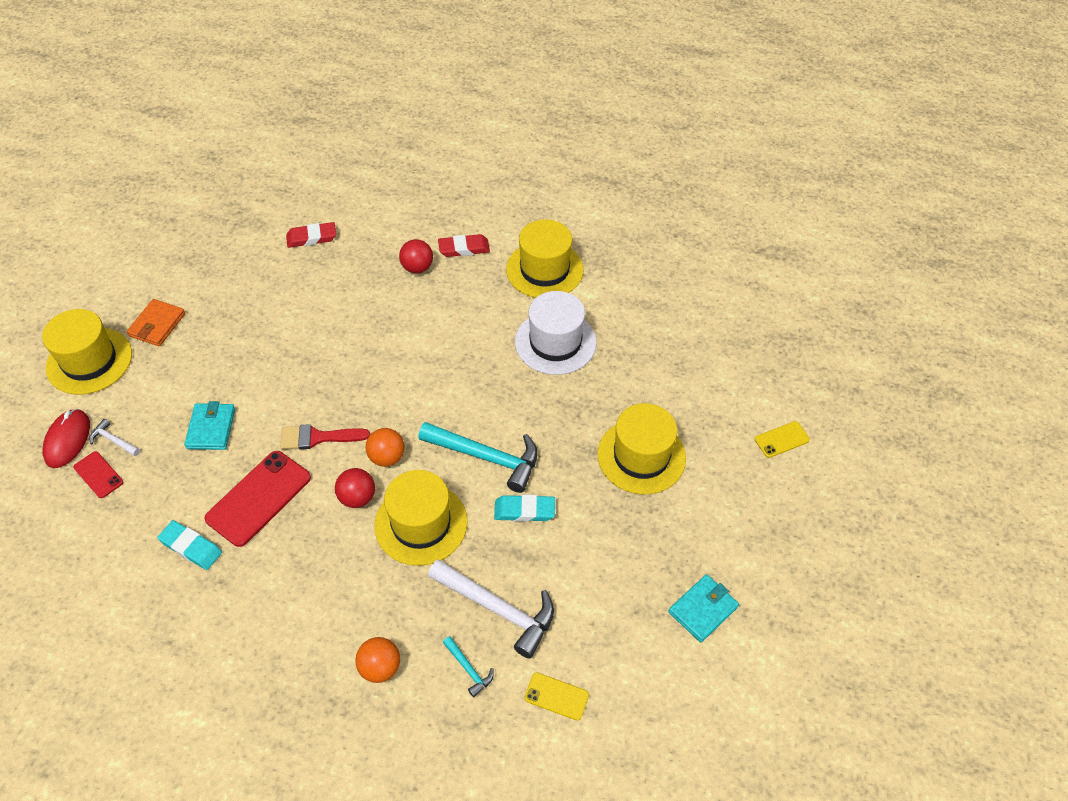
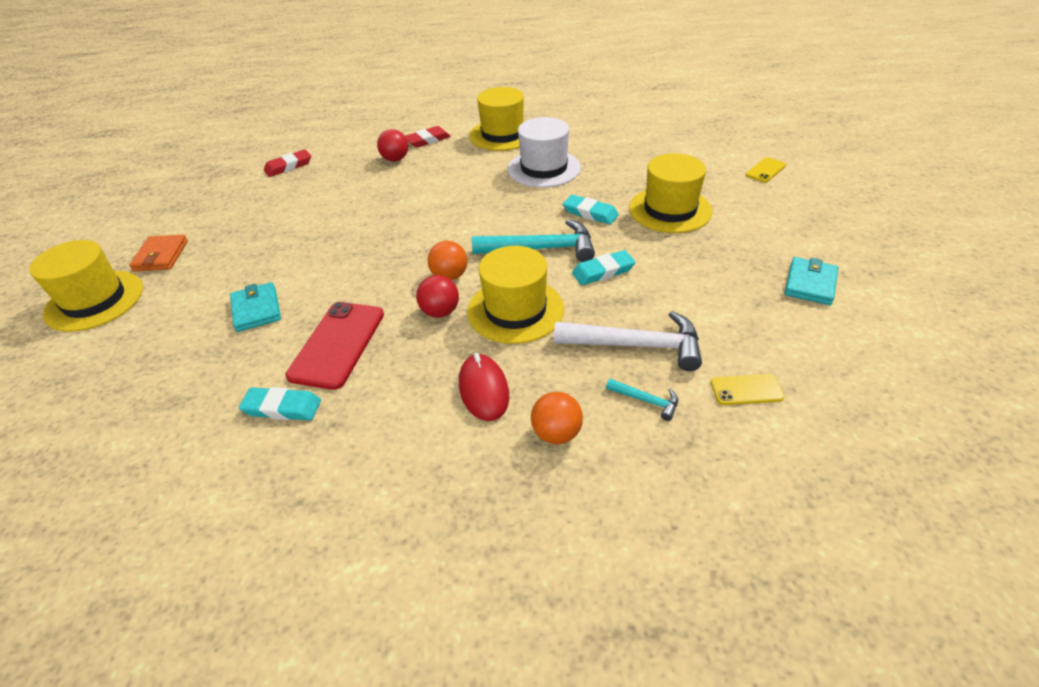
camera: 20 degrees left, 10 degrees down
(67, 440) = (91, 367): red mouse -> red mouse (483, 389)
(98, 475) = (141, 384): red phone -> none
(114, 440) = (148, 351): white hammer -> none
(317, 438) = (372, 283): red brush -> none
(561, 428) = (590, 213): none -> turquoise eraser

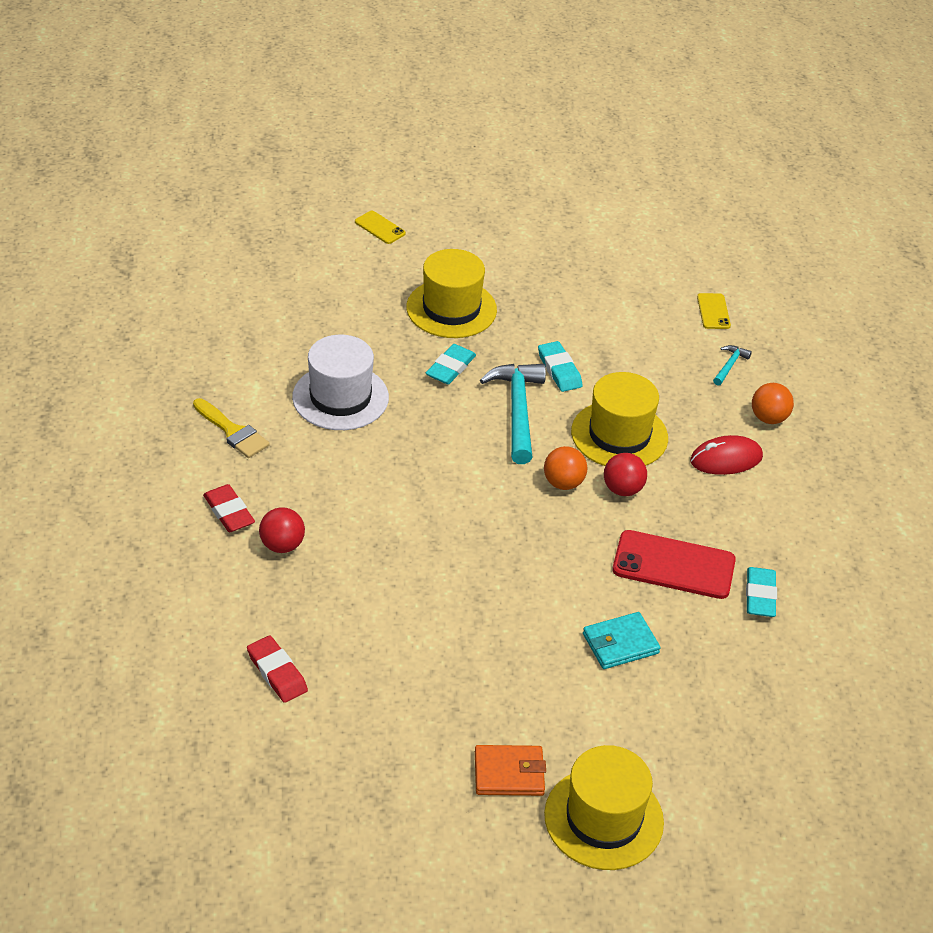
camera: 95 degrees left, 0 degrees up
(502, 134) = (233, 432): yellow hat -> yellow brush
(636, 345) = (666, 362): white hammer -> none
(810, 284) = (582, 248): turquoise wallet -> none

